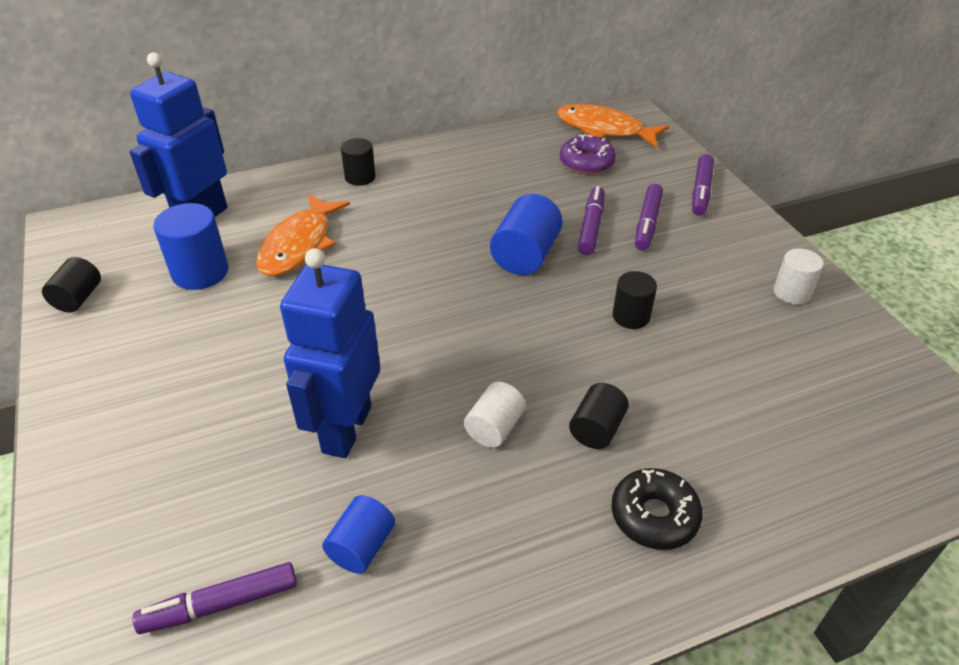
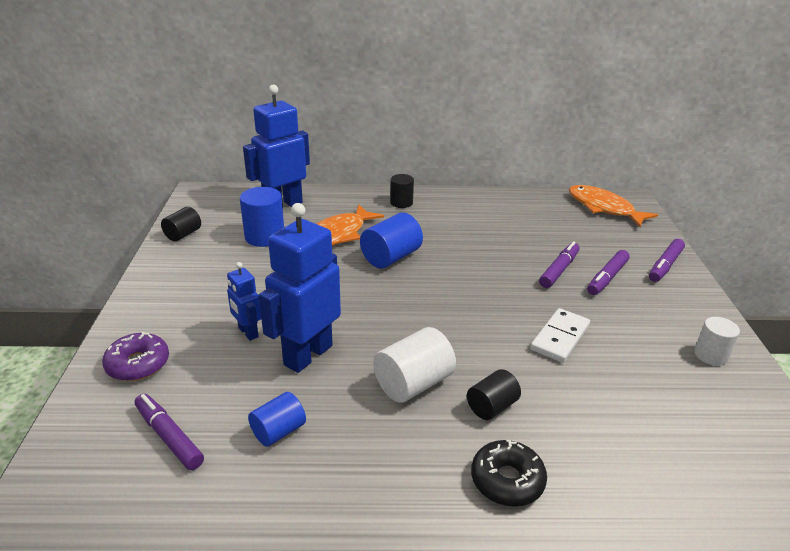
camera: 20 degrees right, 10 degrees down
(220, 604) = (169, 437): purple marker -> purple marker turned 45 degrees clockwise
(250, 421) = (248, 332): none -> blue robot
(494, 428) = (413, 383): white cylinder -> white cylinder, size x1.57
(525, 255) = (496, 277): blue cylinder -> blue cylinder (391, 257)
(586, 163) = (577, 227): purple donut -> purple donut (138, 364)
(631, 316) = (560, 338): black cylinder -> white domino

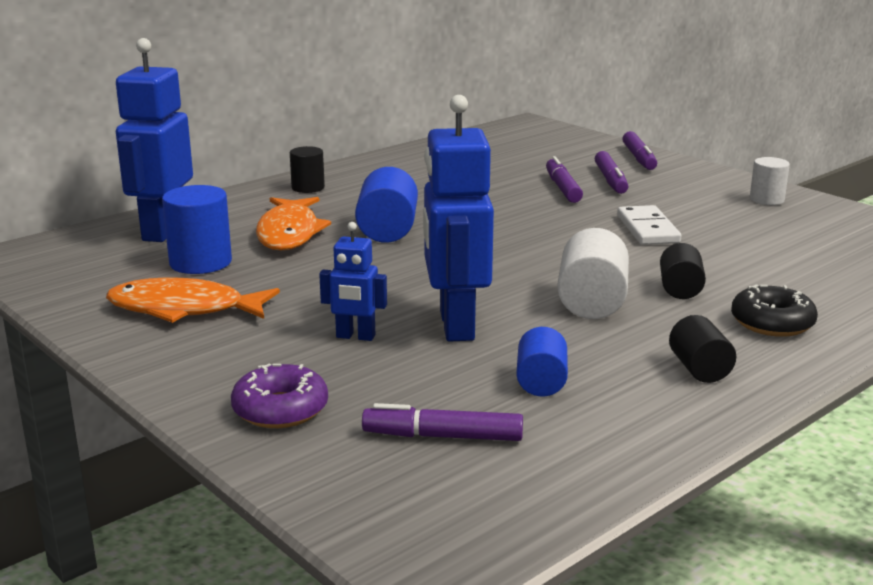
camera: 40 degrees left, 10 degrees down
(183, 234) = (78, 296): black cylinder -> black cylinder (699, 369)
(604, 208) = (518, 135): orange fish -> orange fish (184, 309)

